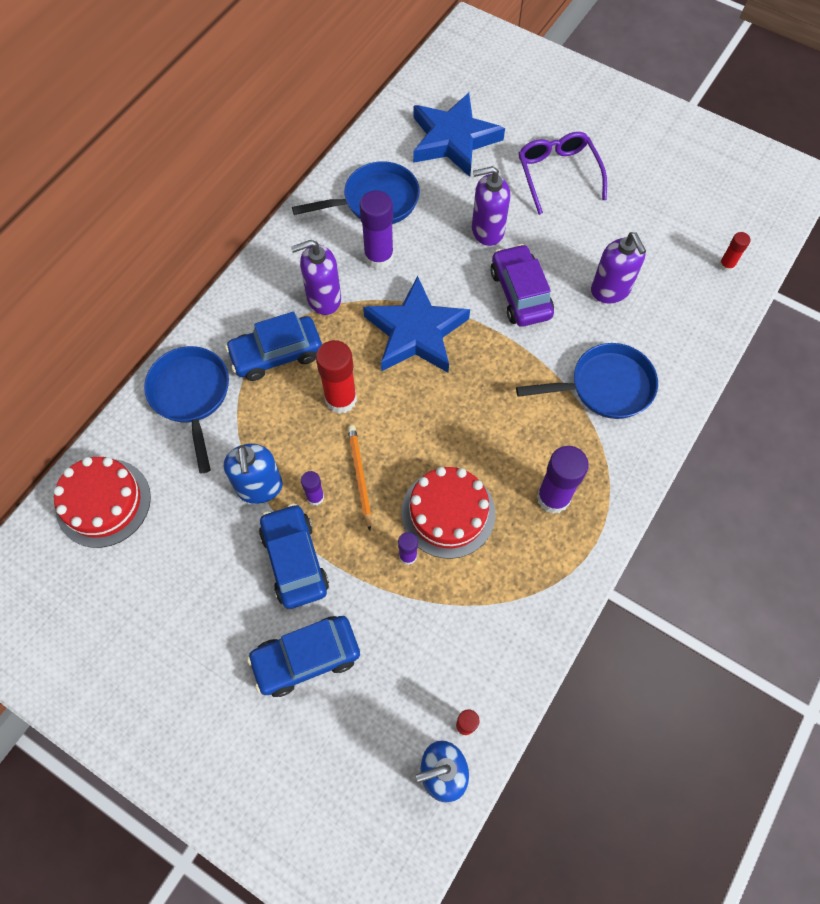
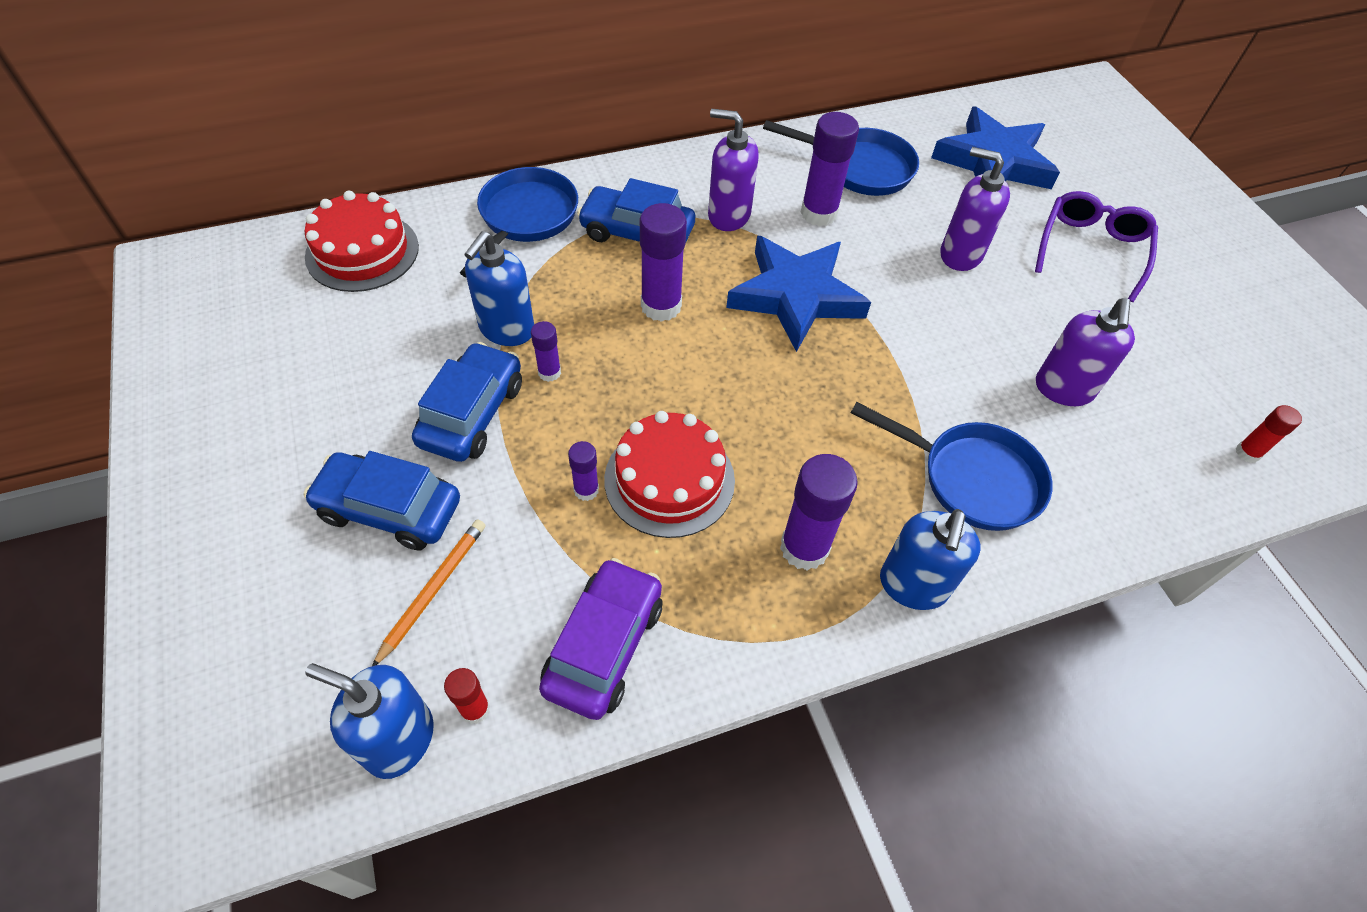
camera: 35 degrees right, 10 degrees down
(341, 399) = (661, 306): red glue stick -> purple glue stick
(360, 476) = (612, 383): orange pencil -> orange pencil (433, 590)
(520, 293) = (947, 330): purple car -> purple car (604, 646)
(623, 476) = (913, 585): none -> blue soap dispenser

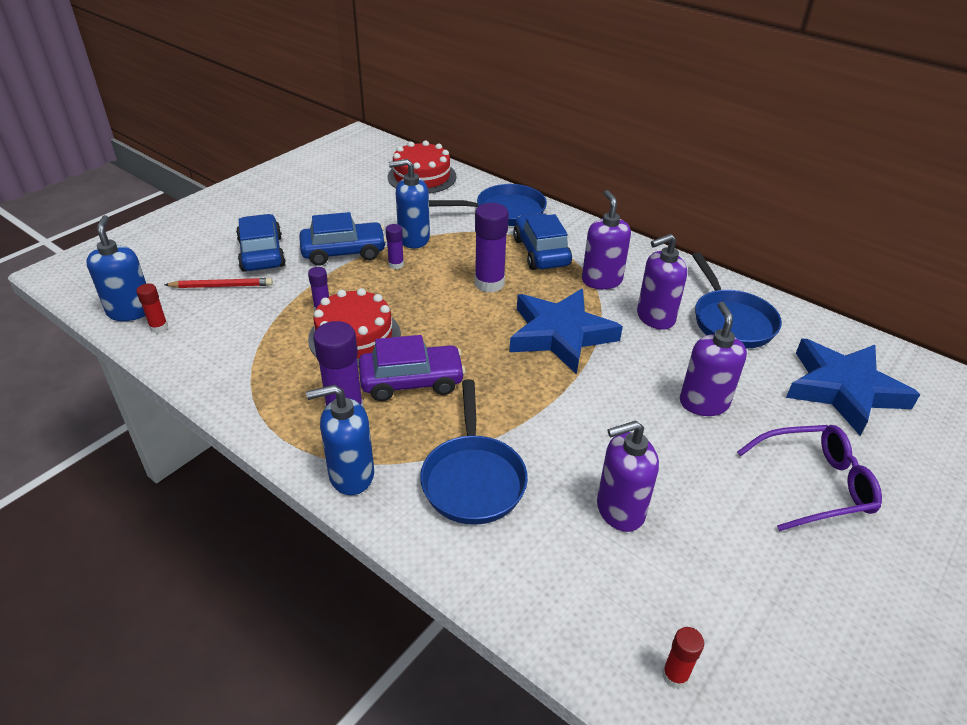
camera: 60 degrees right, 15 degrees down
(433, 590) = (221, 286): orange pencil -> red pencil
(604, 646) = (221, 355): purple car -> purple car (412, 381)
(818, 213) = (655, 317): purple glue stick -> purple soap dispenser

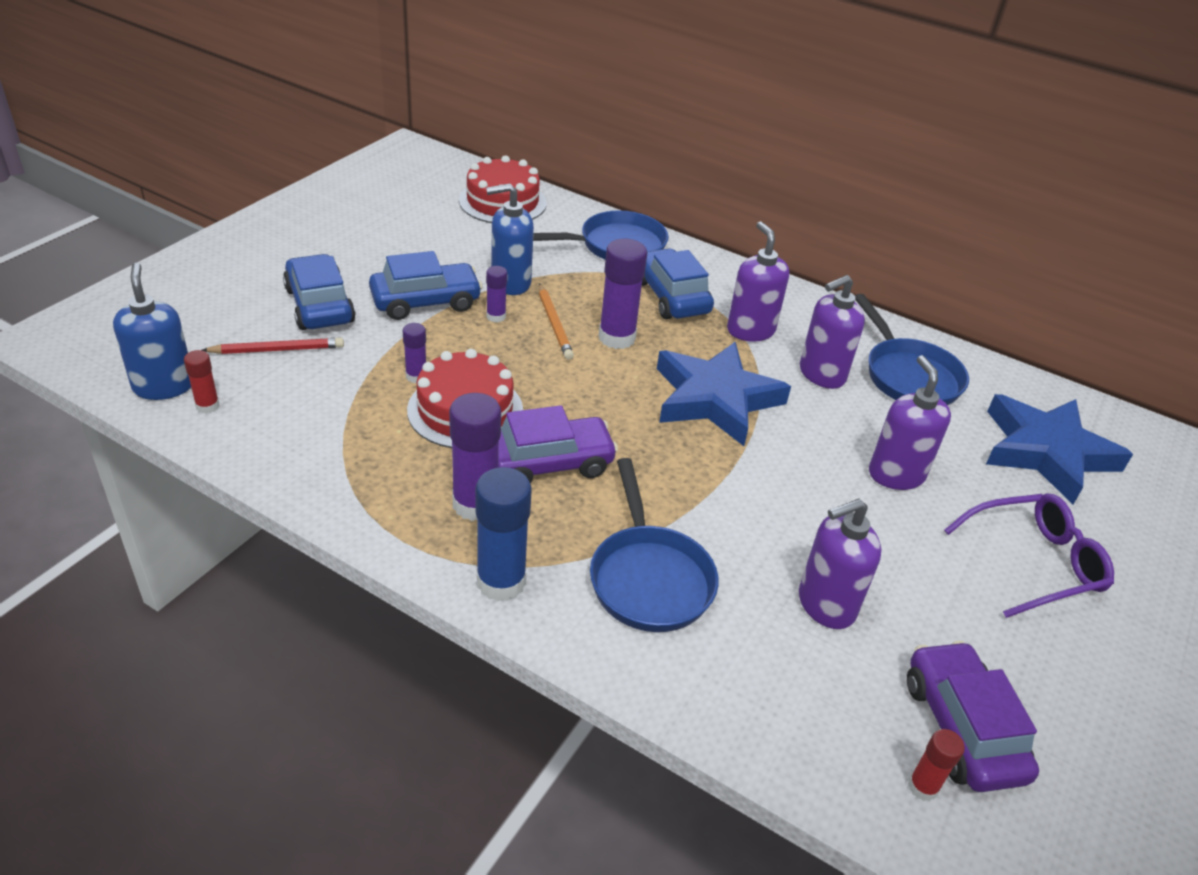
camera: 10 degrees left, 0 degrees up
(351, 475) = (501, 582): blue soap dispenser -> blue glue stick
(441, 271) = (554, 324): none -> orange pencil
(721, 626) = (962, 728): none -> purple car

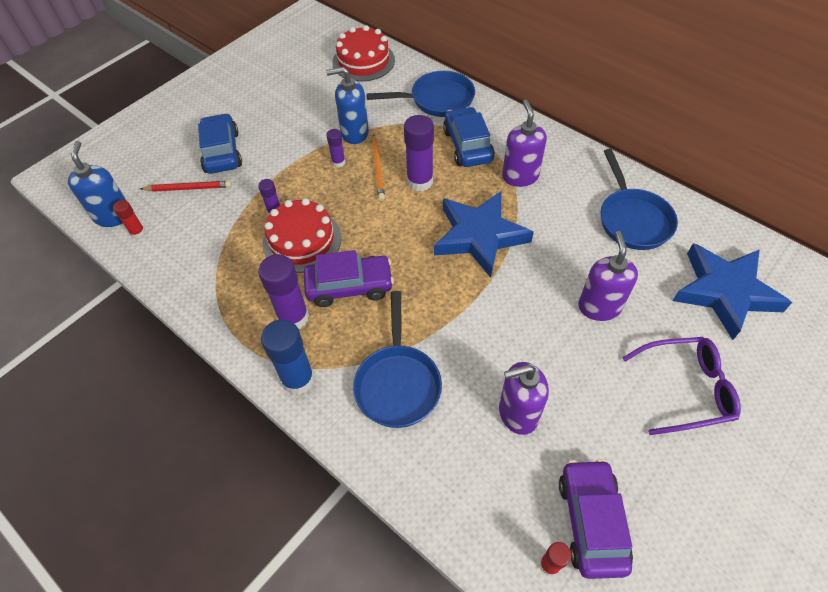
camera: 15 degrees right, 15 degrees up
(426, 302) = (293, 149): blue car -> none
(821, 374) = (564, 216): purple soap dispenser -> none

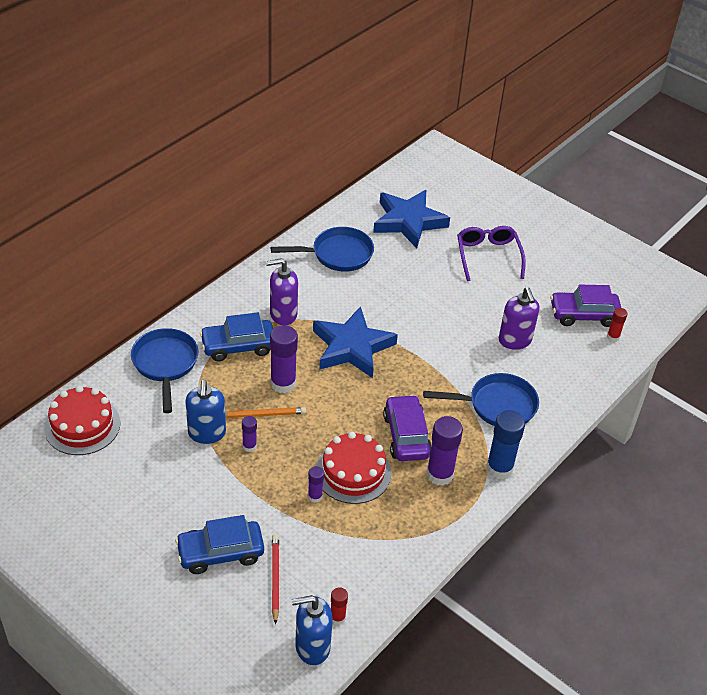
camera: 95 degrees left, 10 degrees down
(599, 307) = (423, 286): purple soap dispenser -> none

